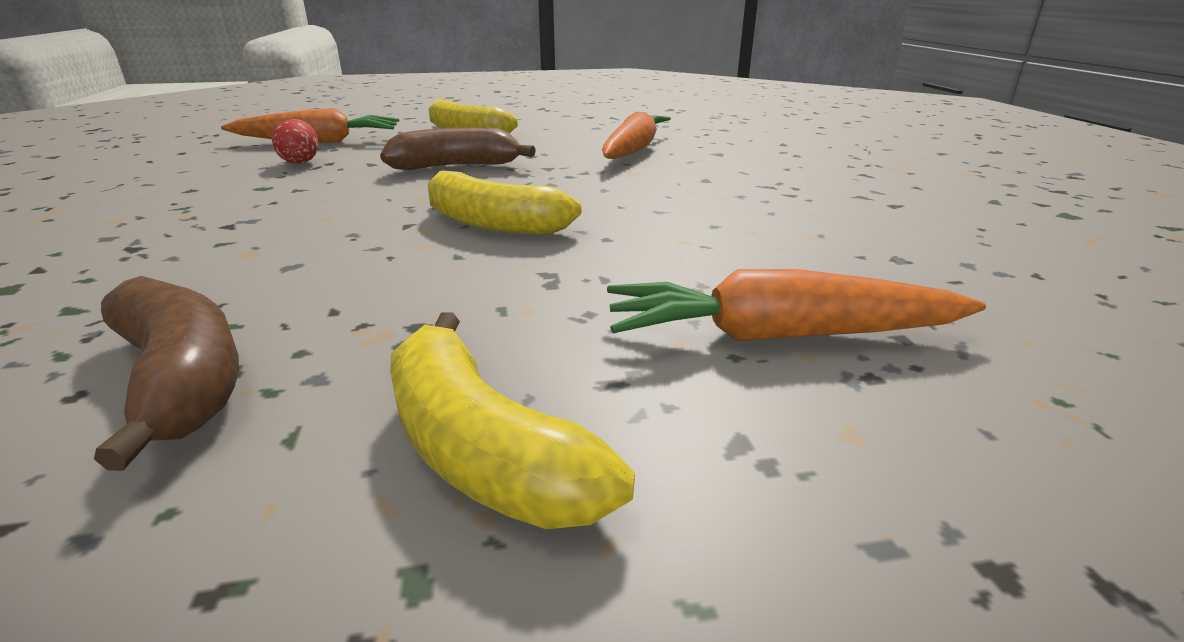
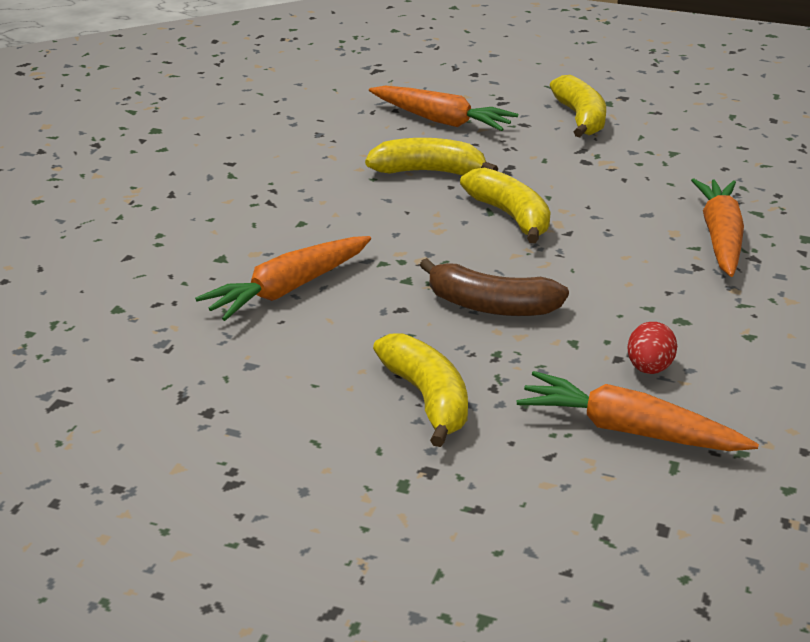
camera: 150 degrees left, 5 degrees up
(174, 258) = (720, 237): none -> orange carrot
(181, 380) = (684, 162): brown banana -> none
(659, 246) = (428, 171): none -> yellow banana

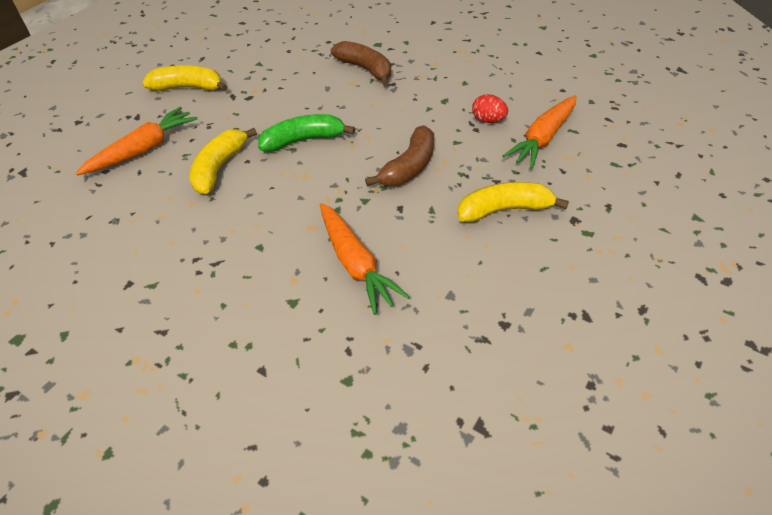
camera: 75 degrees left, 15 degrees up
(510, 216) = (303, 140): yellow banana -> green banana
(720, 237) = (365, 69): orange carrot -> brown banana

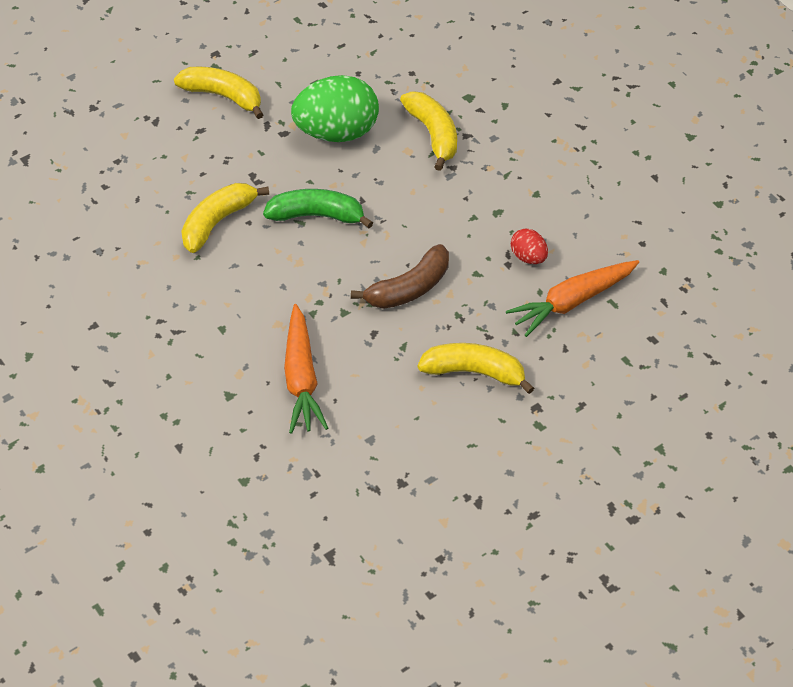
camera: 20 degrees right, 5 degrees up
(143, 150) = (149, 171): orange carrot -> none
(291, 86) = (337, 132): none -> green egg
(365, 69) = (433, 134): brown banana -> yellow banana

